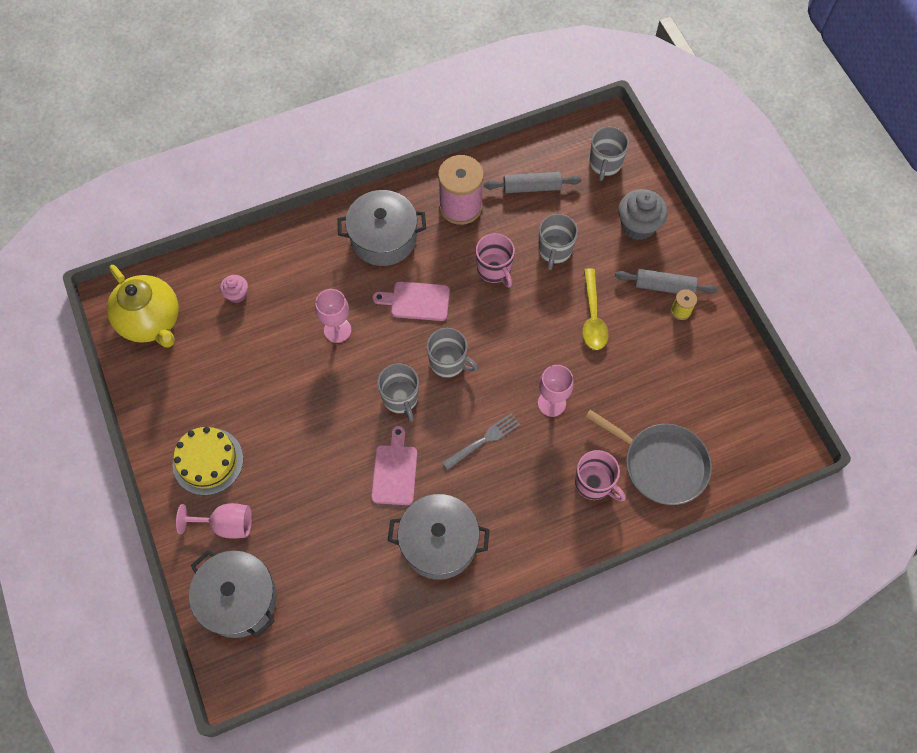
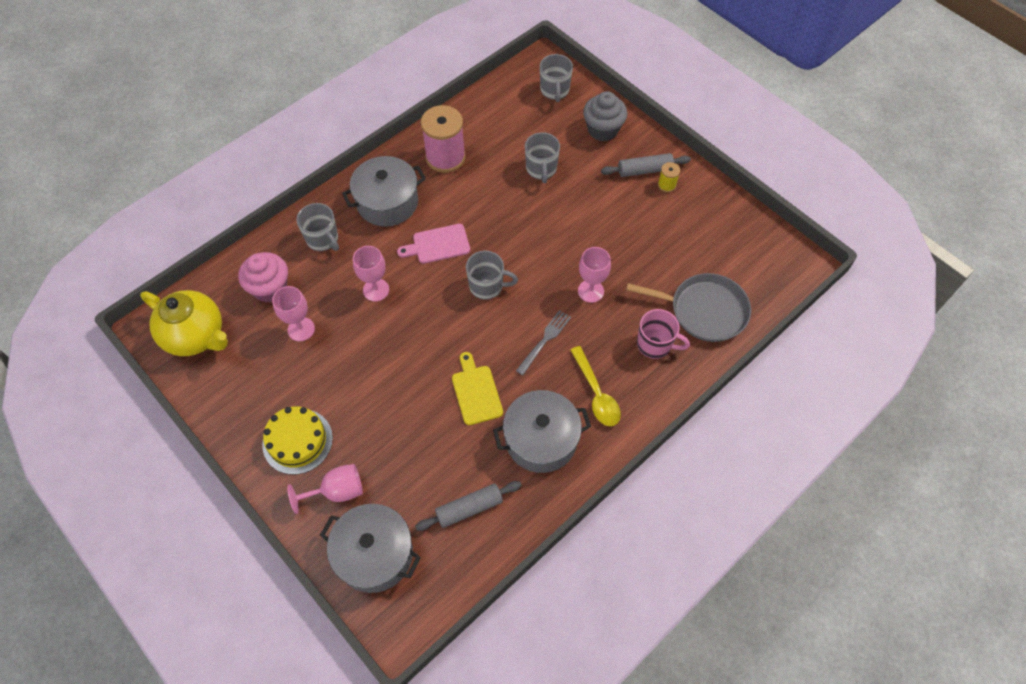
camera: 20 degrees left, 5 degrees down
(237, 294) = (270, 288): pink cupcake -> pink cupcake, size x1.80
(251, 347) = (301, 329): none -> pink goblet
(395, 471) = (476, 392): pink cutting board -> yellow cutting board
(400, 398) = (456, 329): grey mug -> grey mug (323, 239)
(494, 270) = (496, 199): pink mug -> none
(532, 187) = (501, 125): grey rolling pin -> grey rolling pin (469, 508)
(592, 317) = (596, 211): yellow spoon -> yellow spoon (596, 393)

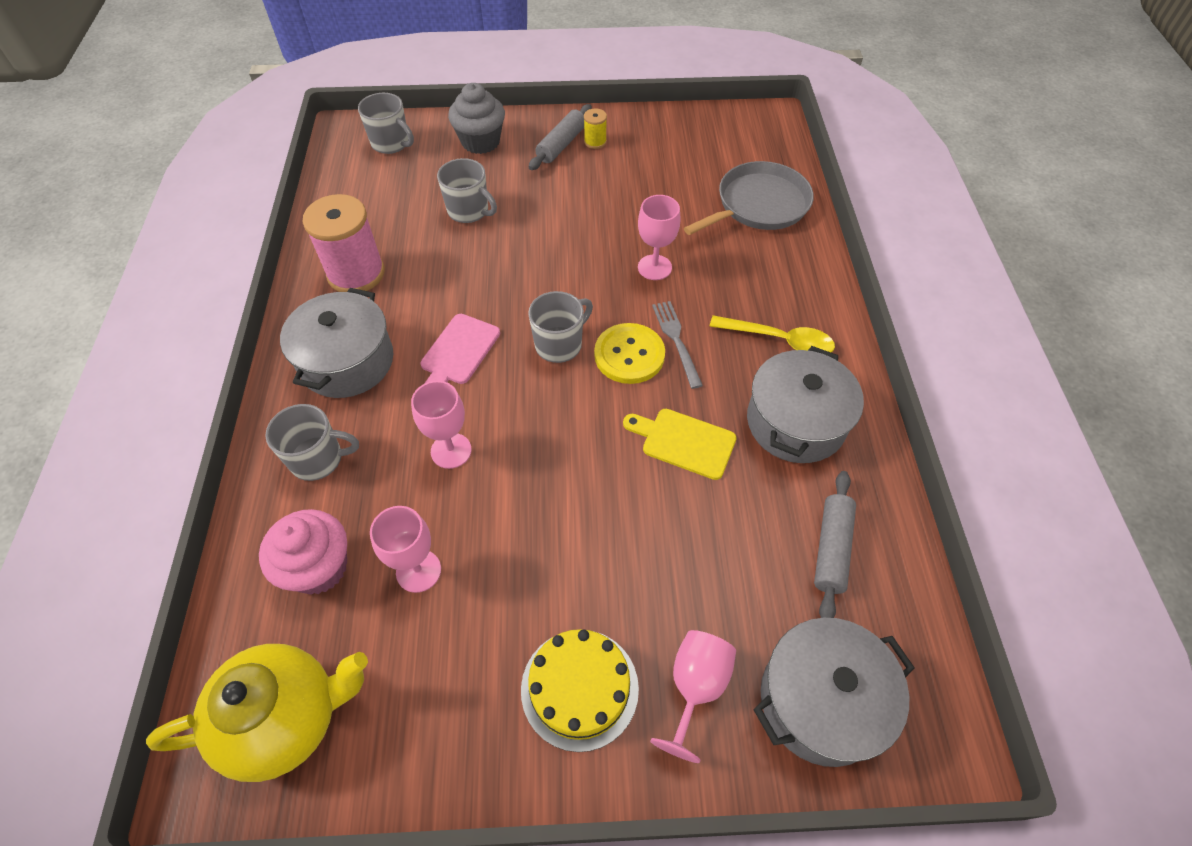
camera: 50 degrees left, 5 degrees down
(511, 324) = (629, 355): none -> yellow button
(655, 344) = (763, 261): pink mug -> none

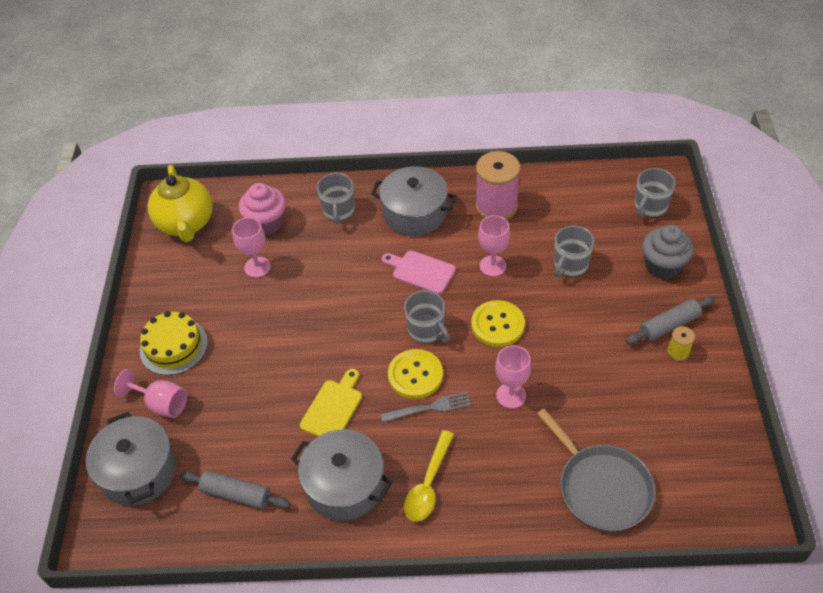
camera: 95 degrees right, 5 degrees down
(451, 451) = (338, 274): pink goblet -> pink goblet (493, 266)
(554, 276) = (497, 325): none -> yellow button
(561, 145) = (669, 325): grey rolling pin -> grey rolling pin turned 60 degrees counterclockwise

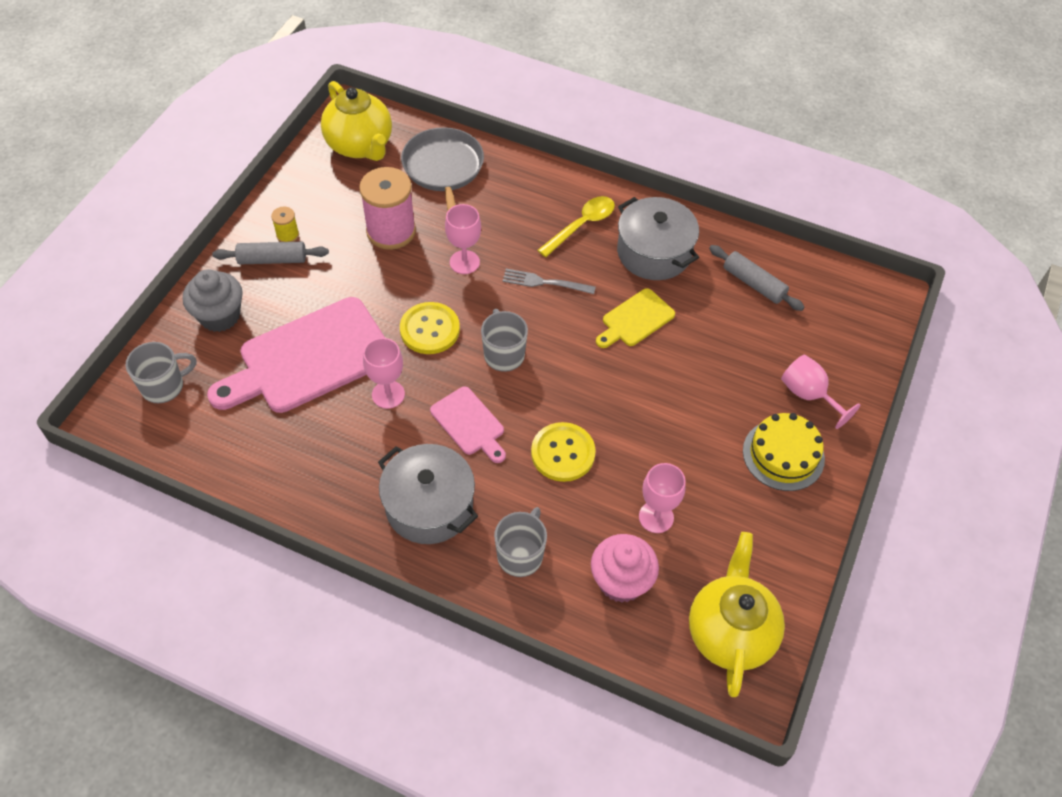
camera: 160 degrees left, 5 degrees up
(138, 471) = (843, 339): grey pot -> none
(415, 375) = (541, 316): yellow button -> yellow button (563, 453)
(496, 206) = (327, 469): pink spool -> pink spool (391, 231)
(570, 265) = (308, 358): grey mug -> pink cutting board
(702, 476) = (360, 146): none -> yellow teapot

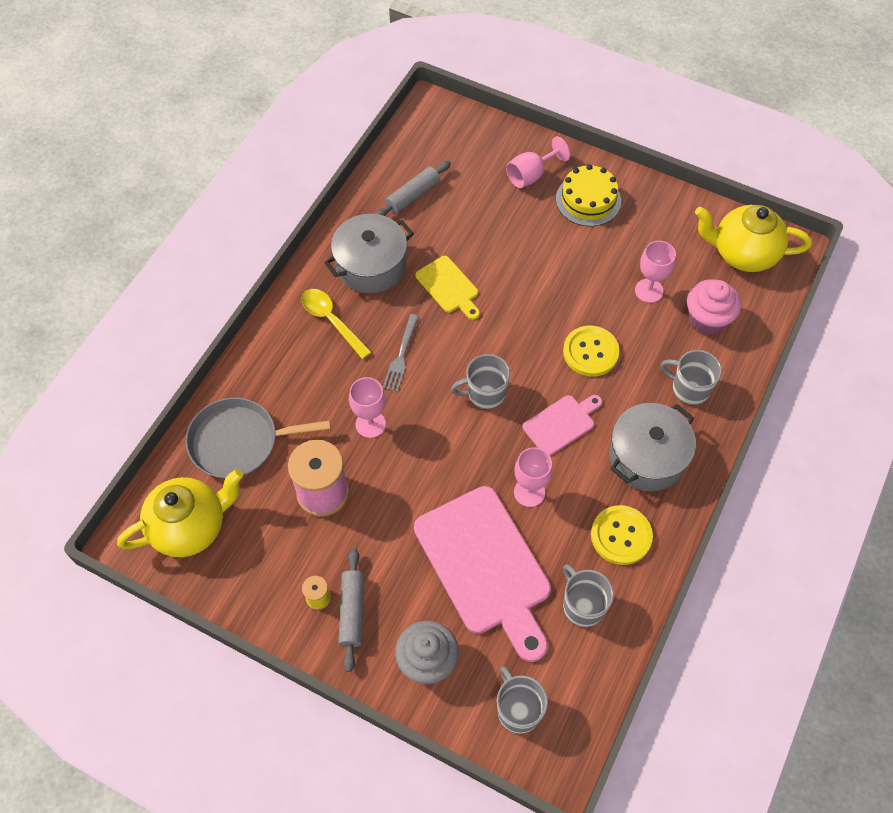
camera: 85 degrees left, 5 degrees up
(261, 440) = (582, 605): none -> grey mug
(430, 329) = (453, 456): yellow button -> yellow button (621, 536)

